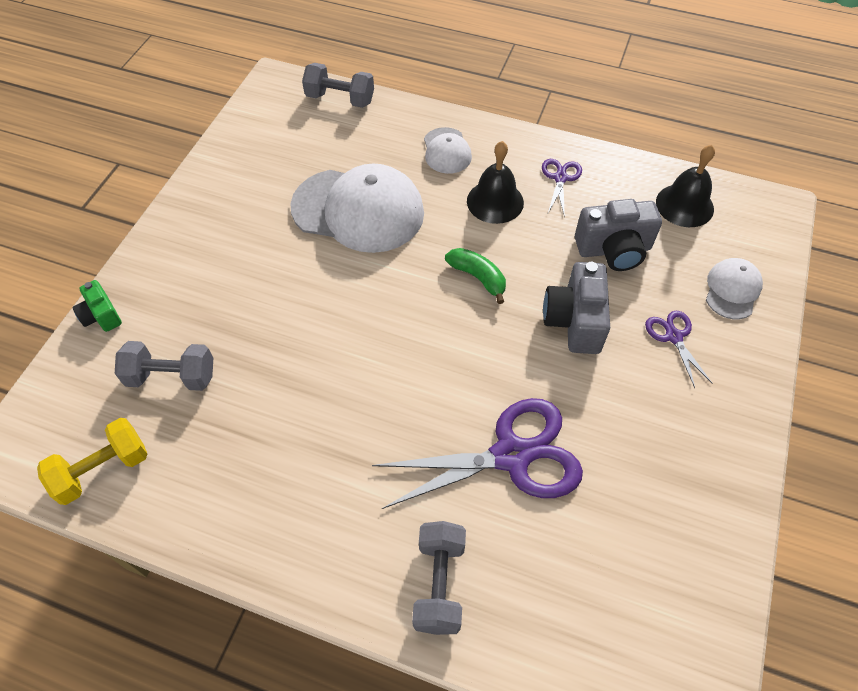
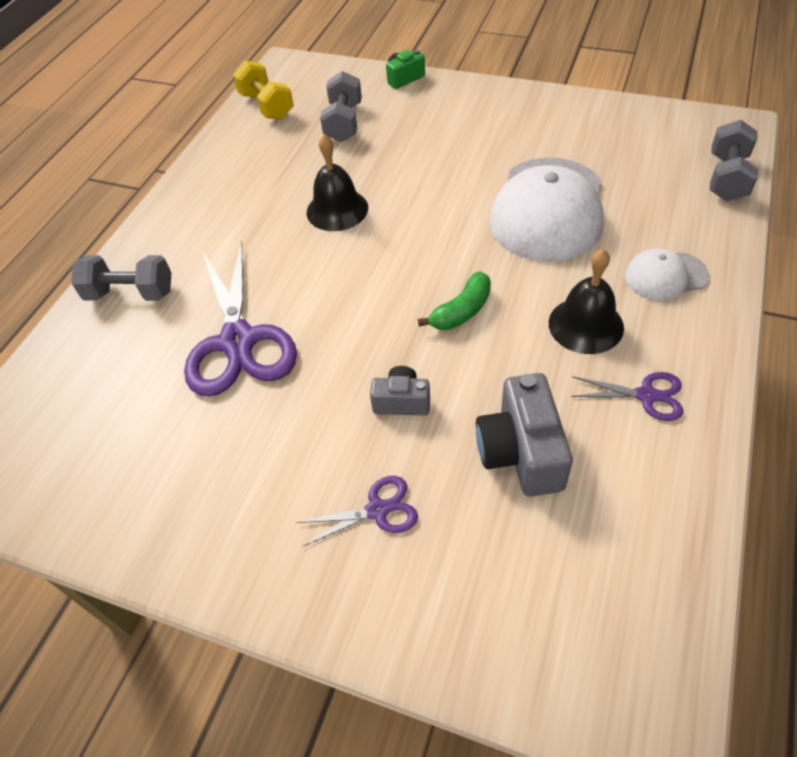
camera: 95 degrees right, 5 degrees down
(574, 321) = (402, 401): grey camera -> grey camera, size x0.58
(684, 205) = (628, 559): black bell -> black bell (337, 209)
(732, 290) = (460, 603): white cap -> none

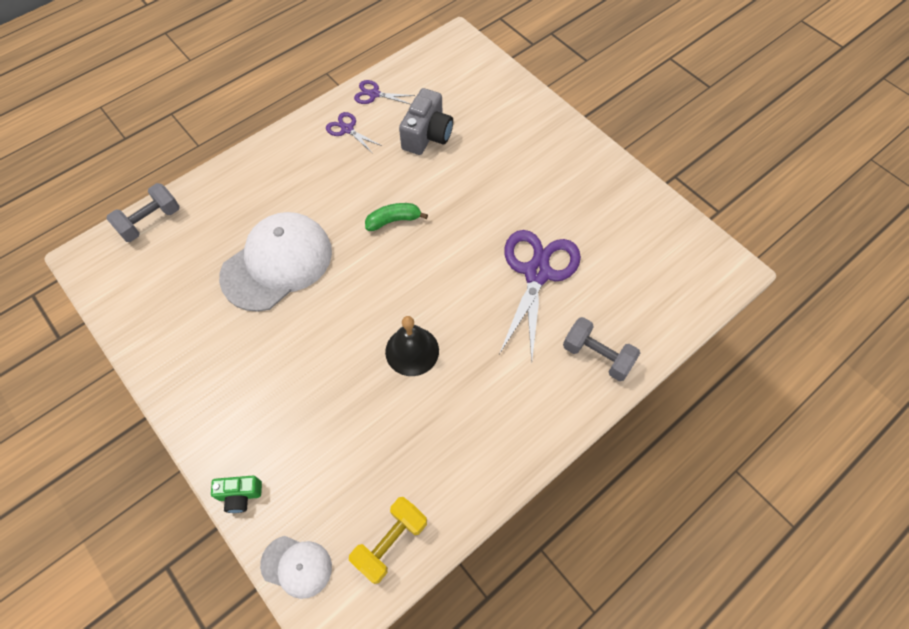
camera: 155 degrees left, 10 degrees up
(267, 106) = (390, 542): yellow dumbbell -> yellow dumbbell turned 45 degrees clockwise
(344, 123) = (339, 460): grey dumbbell -> none
(378, 510) = (510, 144): purple scissors -> purple scissors (374, 94)
(402, 401) = (465, 186): grey camera -> none
(586, 325) = (337, 176): black bell -> none
(665, 276) = (267, 180): white cap -> white cap (297, 566)

